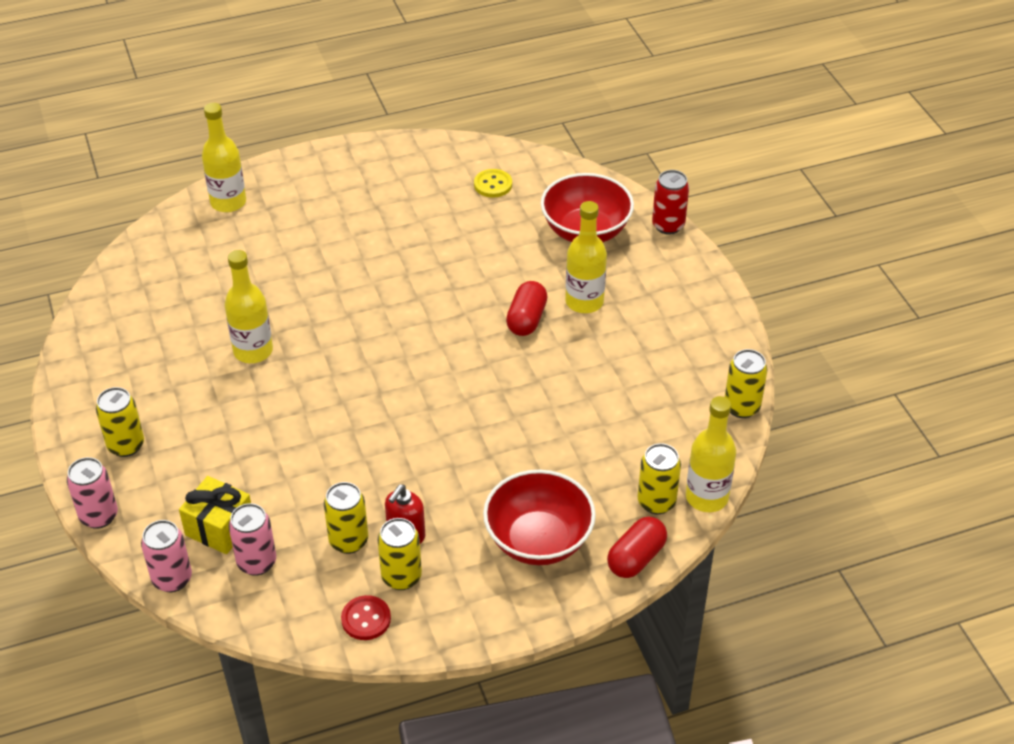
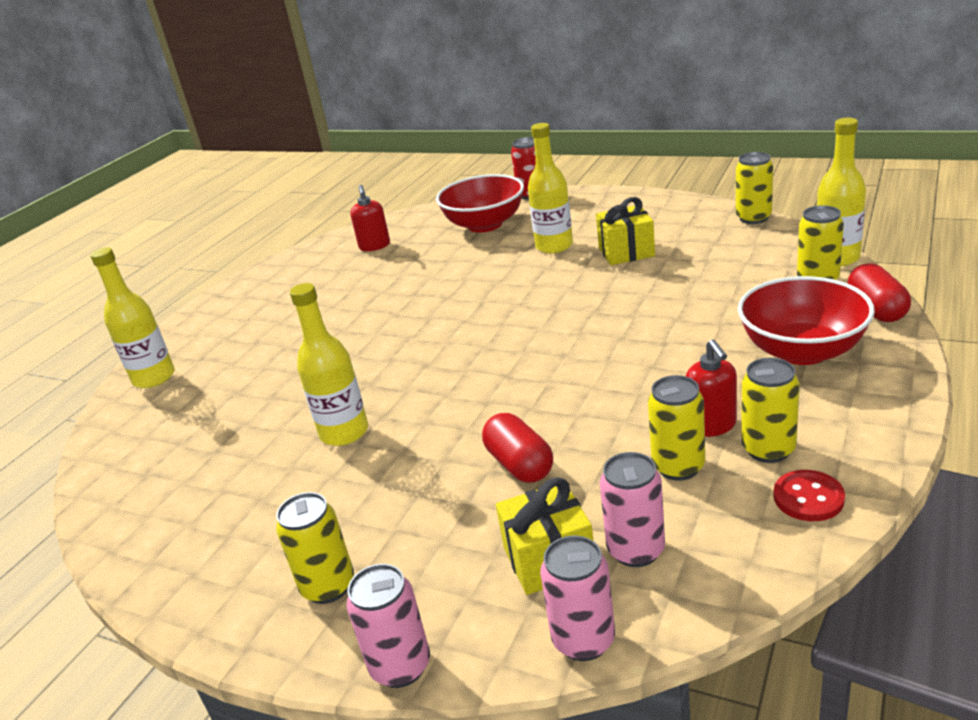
camera: 40 degrees left, 15 degrees down
(493, 185) = (374, 246): yellow button -> red soap dispenser
(526, 319) = (534, 275): red capsule -> red capsule (520, 464)
(611, 355) = (626, 252): none -> yellow gift

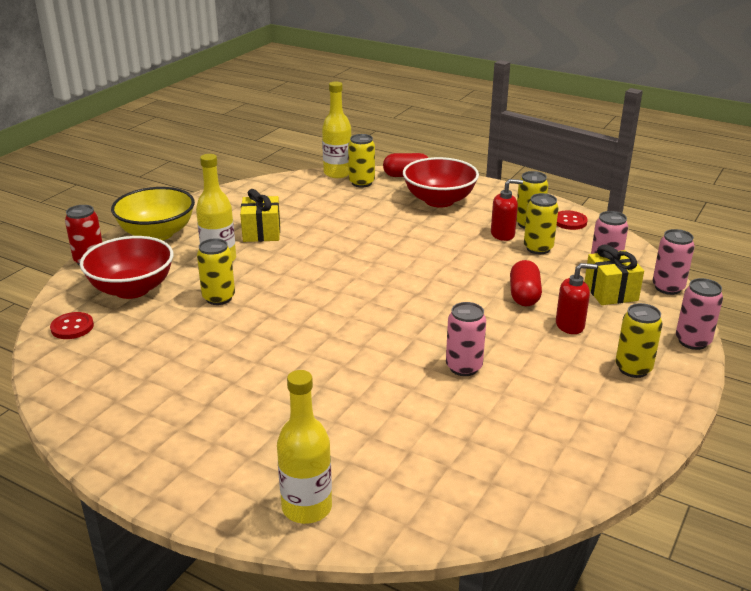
camera: 90 degrees left, 0 degrees up
(344, 432) = (464, 367): yellow bottle -> pink can
(374, 246) = (108, 356): red soap dispenser -> red soap dispenser (570, 325)
(418, 221) = (72, 327): none -> red button
(520, 464) = (524, 295): red capsule -> red capsule turned 60 degrees counterclockwise
(598, 205) = (157, 233): none -> yellow bowl
(753, 218) = (254, 185): yellow can -> yellow can (219, 298)

